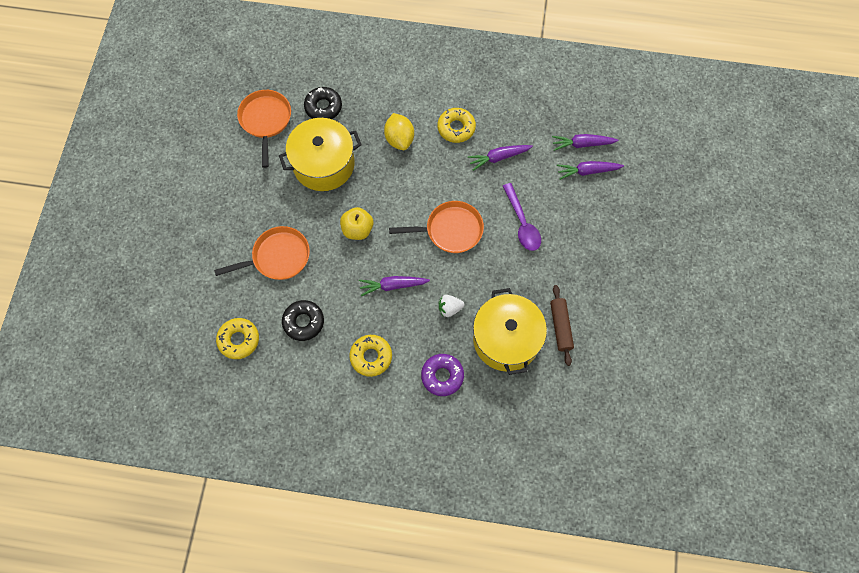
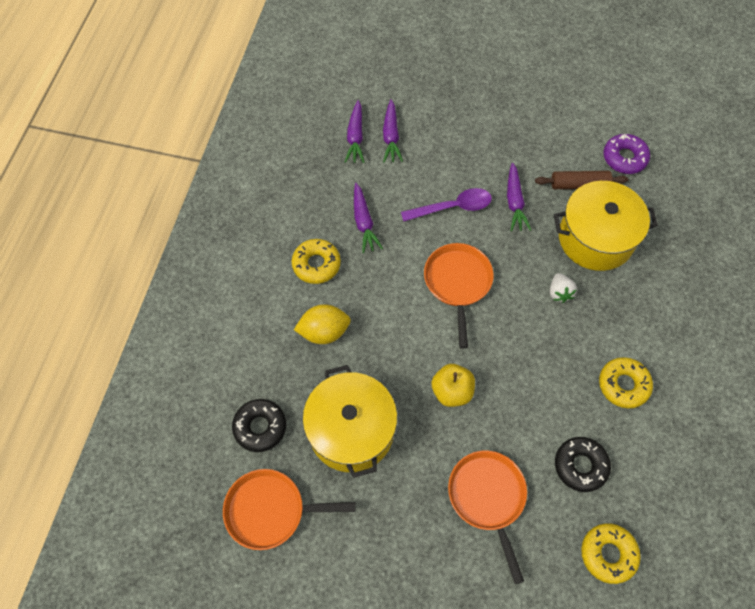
camera: 85 degrees left, 5 degrees down
(392, 286) = (530, 354): purple carrot -> purple carrot (514, 202)
(442, 376) = (643, 307): purple donut -> purple donut (624, 158)

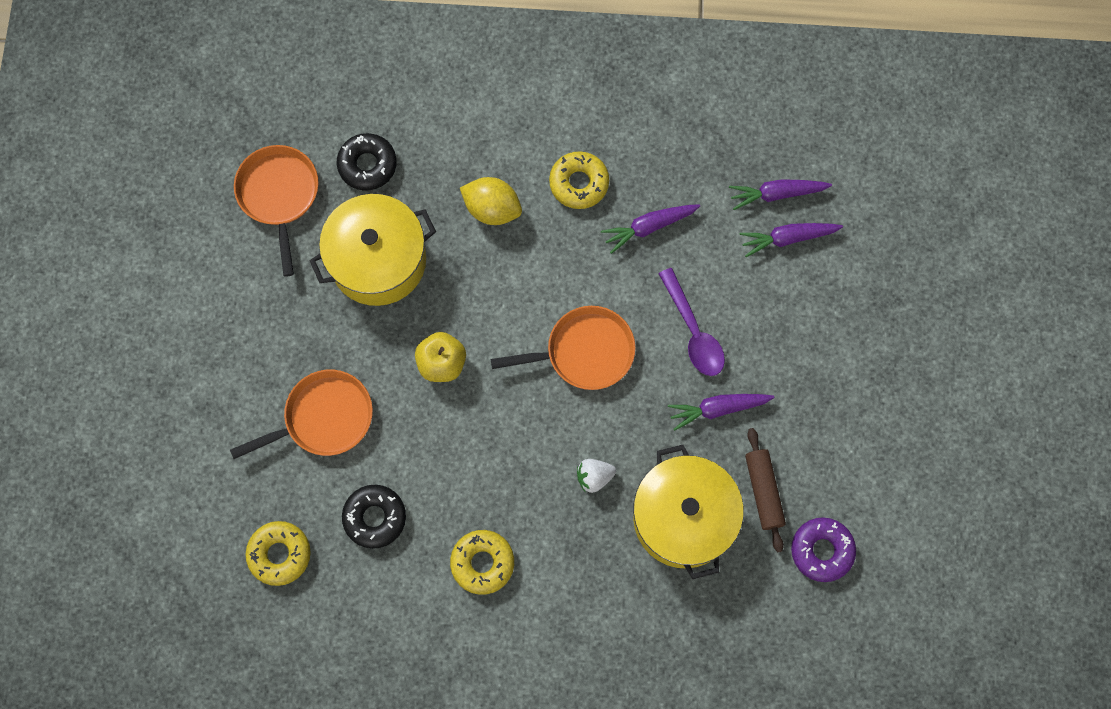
camera: 80 degrees right, 10 degrees up
(324, 332) = (492, 209): yellow lemon -> yellow lemon turned 45 degrees counterclockwise

